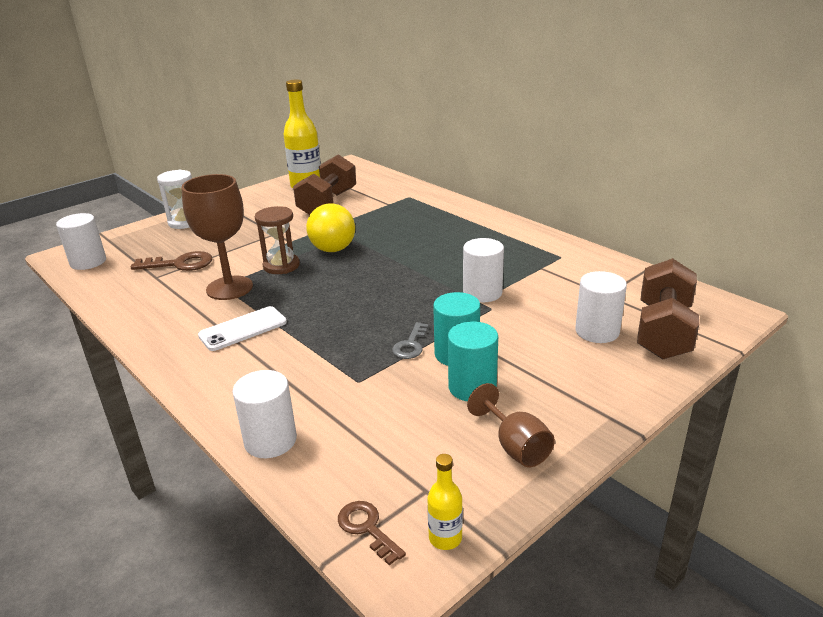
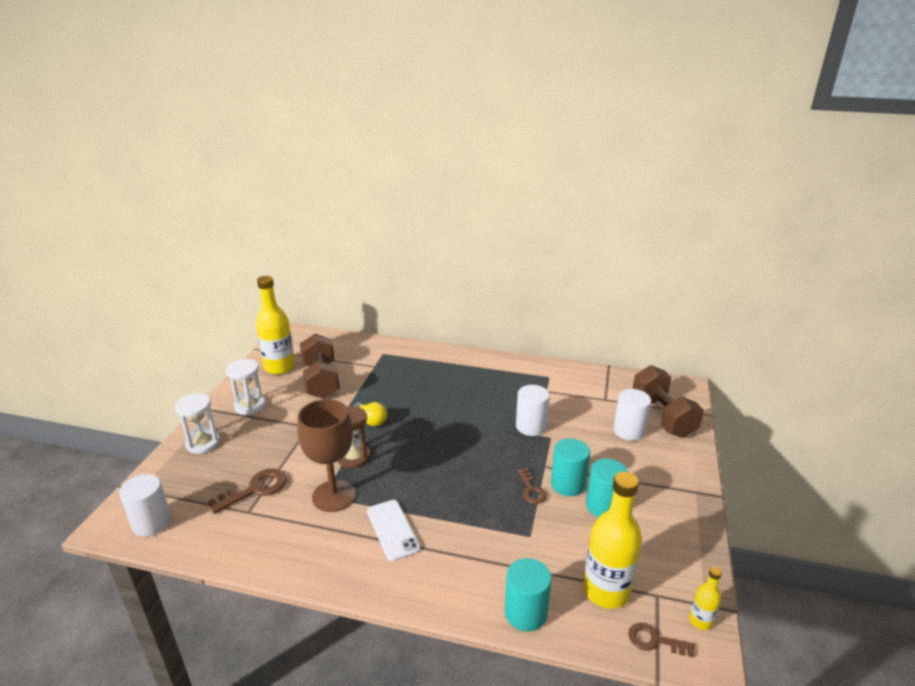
camera: 35 degrees left, 0 degrees up
(243, 329) = (393, 530): white phone -> white phone turned 45 degrees counterclockwise
(249, 207) = (250, 406): none -> white hourglass
(270, 440) = (525, 613): white cylinder -> turquoise cylinder
(331, 243) = (371, 420): yellow light bulb -> yellow light bulb, size x0.57
(374, 460) = (606, 591): none -> yellow bottle
(410, 345) = (531, 490): grey key -> brown key
(515, 446) = (671, 537): brown goblet -> none

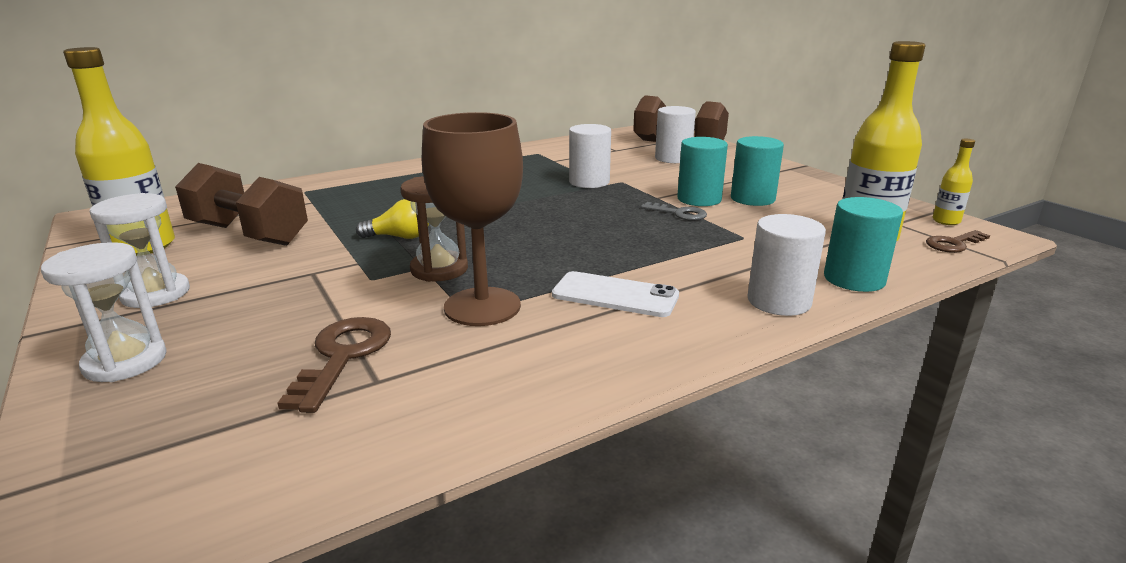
camera: 45 degrees left, 5 degrees down
(152, 523) = (185, 496): white cylinder -> white cylinder (779, 301)
(531, 490) = (679, 213): brown key -> grey key

